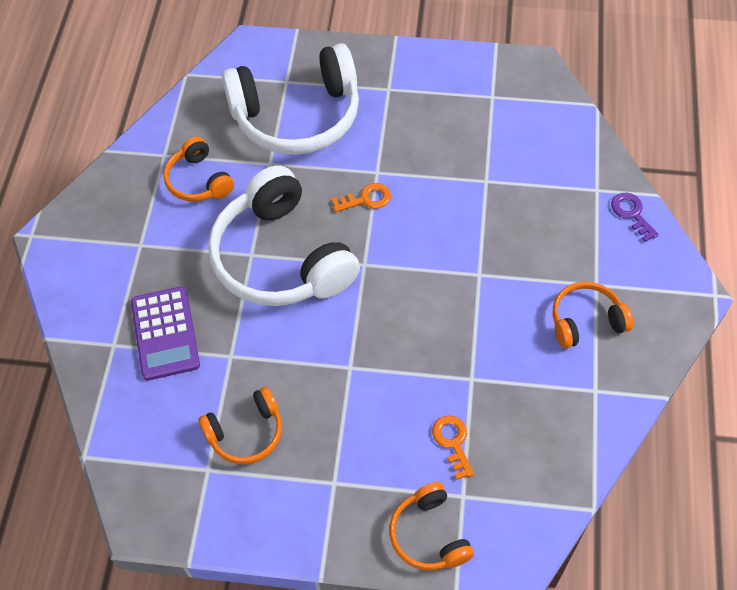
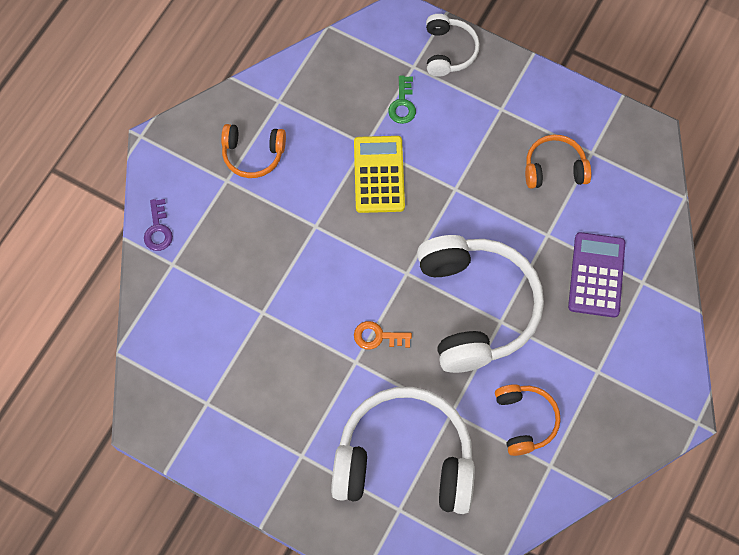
camera: 160 degrees left, 10 degrees up
(429, 534) = (448, 51): orange headphones -> white headphones
(440, 351) = (379, 174): none -> yellow calculator
(452, 442) = (403, 104): orange key -> green key

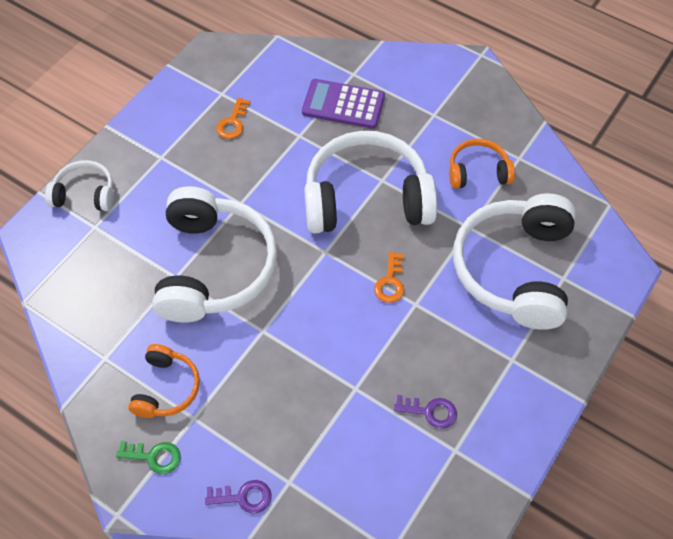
camera: 85 degrees left, 10 degrees down
(243, 379) = (430, 411): none -> purple key
(379, 174) = (213, 267): yellow calculator -> white headphones
(403, 104) = (136, 239): green key -> green key (154, 456)
(554, 169) = (233, 122): orange headphones -> orange key

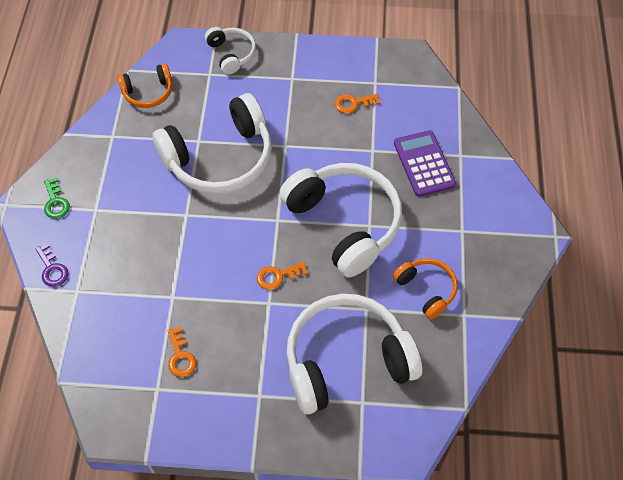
camera: 60 degrees right, 0 degrees up
(166, 388) = (109, 182): orange headphones -> orange headphones (148, 92)
(430, 411) = (180, 356): purple key -> orange key

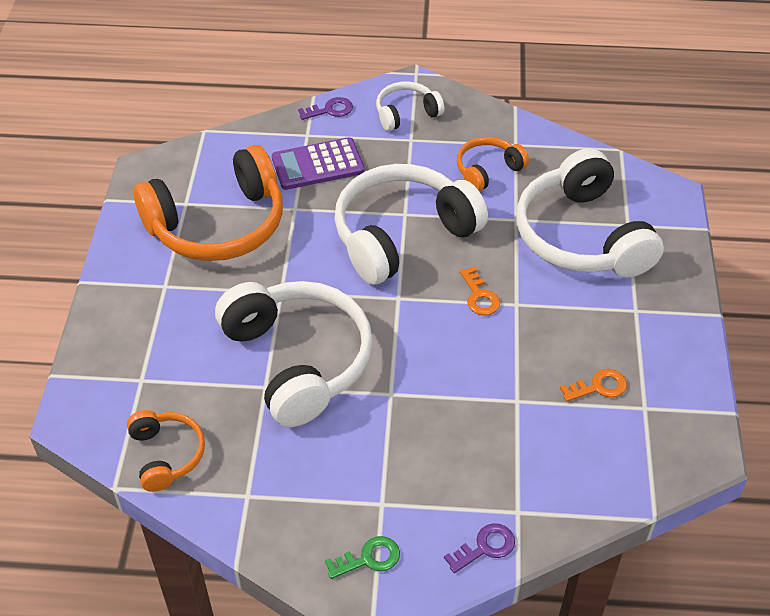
camera: 90 degrees left, 10 degrees down
(231, 54) = (107, 355): white headphones -> white headphones (406, 113)
(353, 103) = (218, 224): orange key -> orange headphones
(494, 170) = (330, 110): none -> purple key

